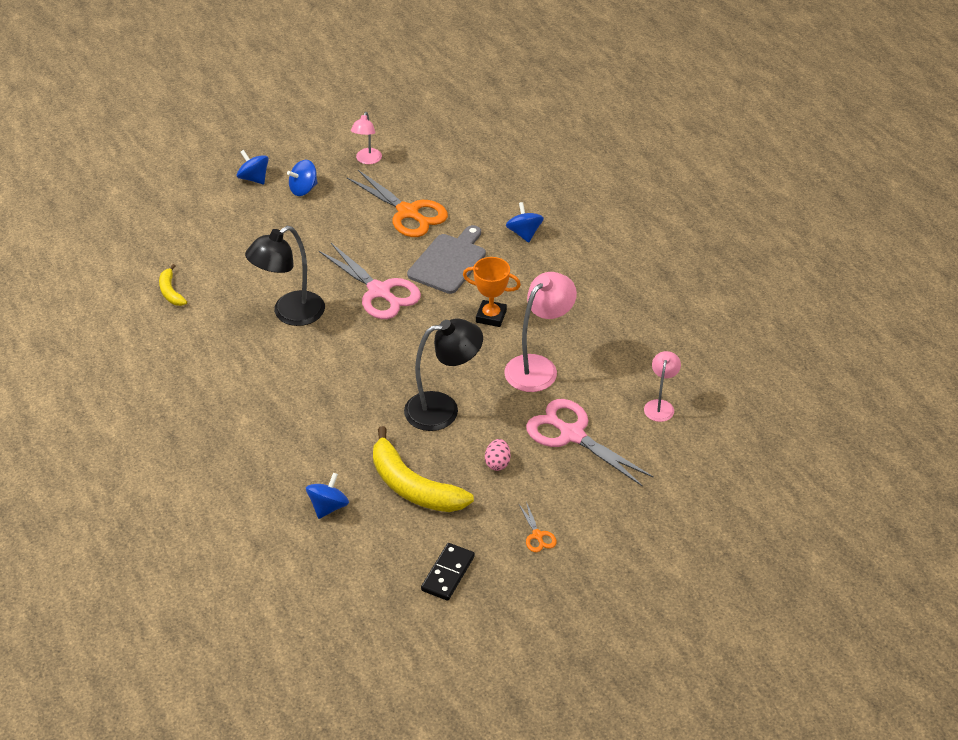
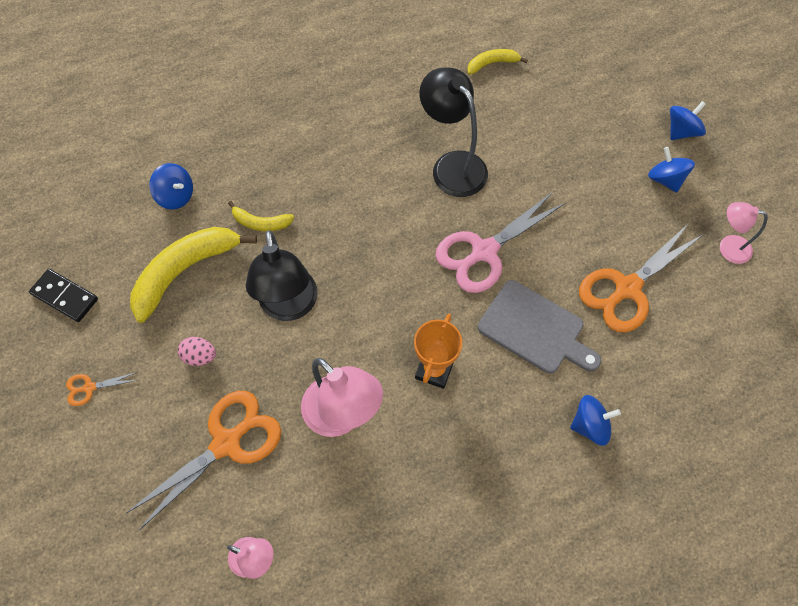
camera: 95 degrees right, 20 degrees up
(357, 438) = (261, 223): none -> yellow banana
(572, 434) = (226, 443): pink scissors -> orange scissors

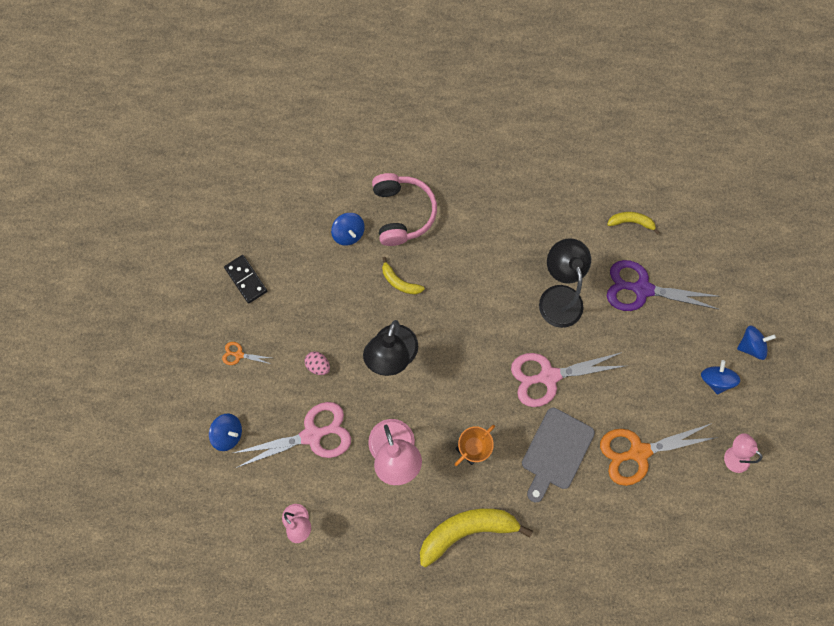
camera: 25 degrees right, 10 degrees up
(184, 271) = (332, 296): yellow banana -> yellow banana (466, 530)
(226, 443) = (312, 435): orange scissors -> pink scissors
(231, 150) = (402, 213): none -> pink headphones
(535, 329) = (556, 451): grey cutting board -> grey cutting board turned 60 degrees clockwise
(539, 122) = (642, 289): none -> purple scissors
(590, 425) = (559, 538): blue spinning top -> blue spinning top (229, 433)

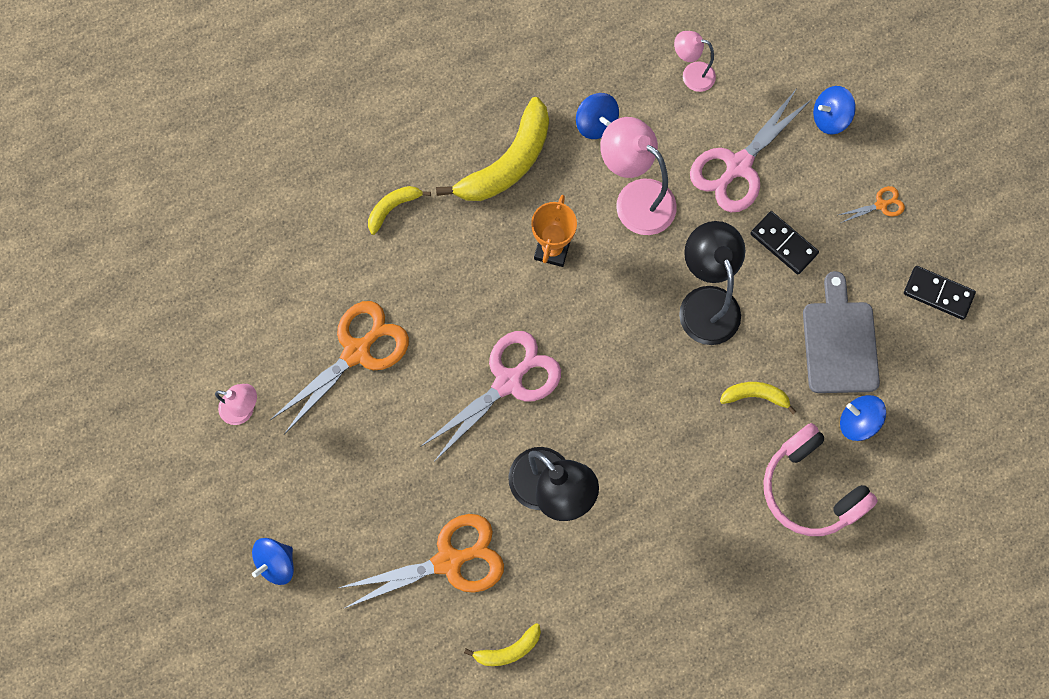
camera: 150 degrees right, 0 degrees up
(318, 365) = (783, 244): pink egg -> black domino
(556, 451) = (453, 299): grey cutting board -> grey cutting board (839, 342)
(565, 543) = (393, 208): none -> yellow banana
(642, 289) = (449, 561): purple scissors -> orange scissors
(714, 379) = (303, 492): blue spinning top -> blue spinning top (596, 124)

